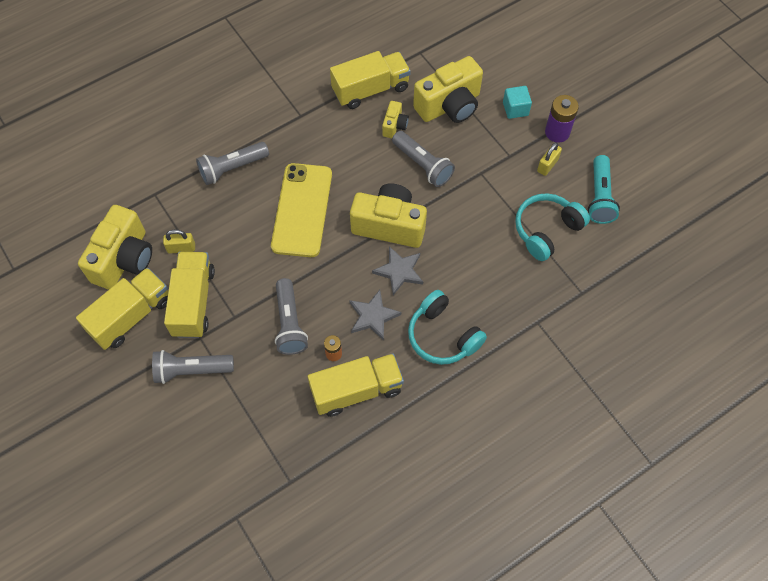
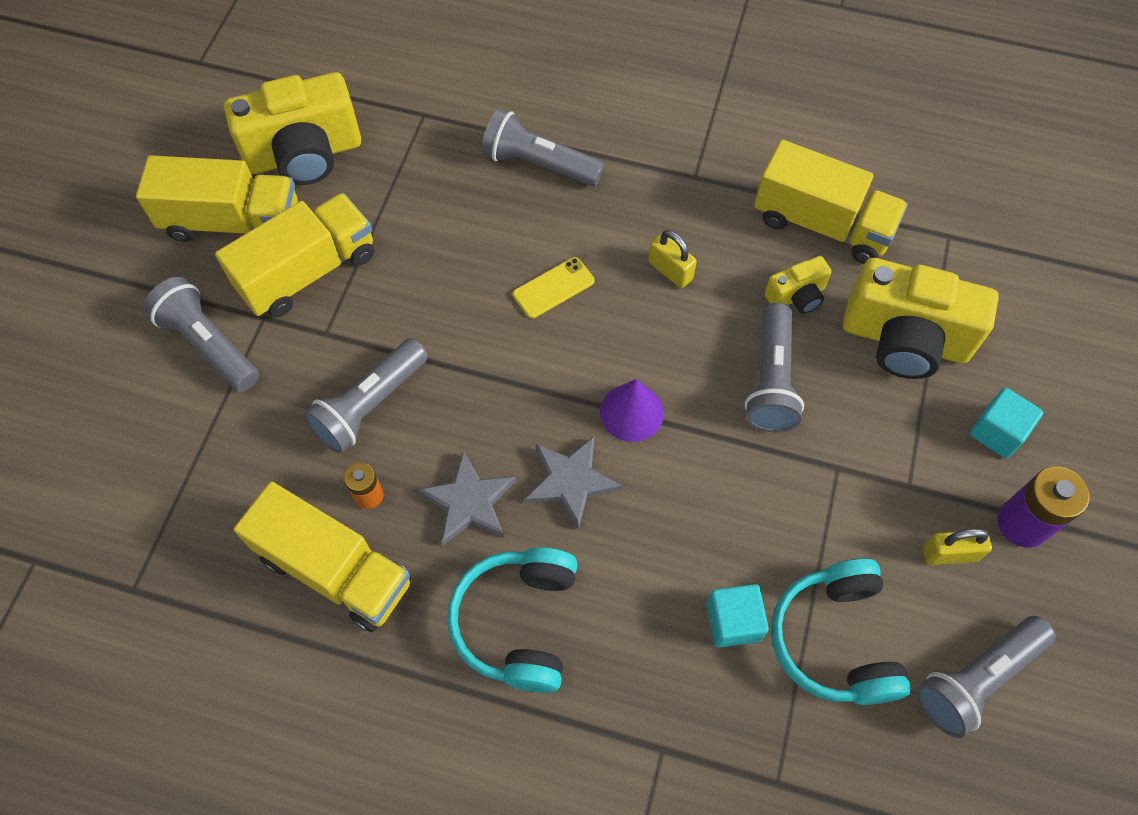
camera: 50 degrees right, 0 degrees up
(181, 248) = (373, 200): yellow padlock -> yellow padlock (670, 270)
(302, 210) = (553, 288): yellow phone -> yellow phone, size x0.44
(389, 225) = (631, 412): yellow camera -> purple cone
(509, 259) = (733, 622): none -> turquoise cube
(546, 230) = (834, 640): turquoise headphones -> turquoise headphones turned 105 degrees counterclockwise
(600, 197) = (976, 679): turquoise flashlight -> grey flashlight

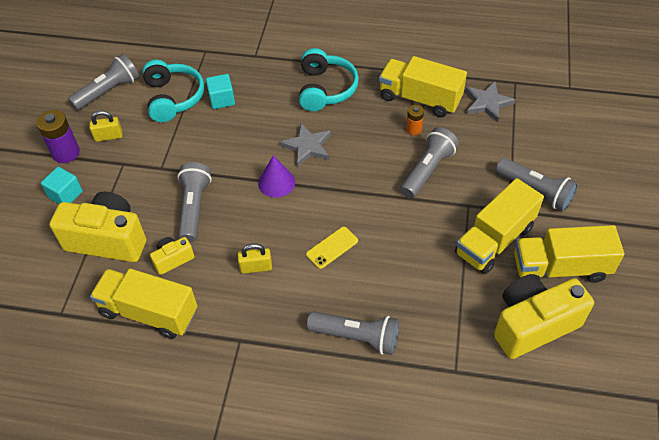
camera: 175 degrees right, 10 degrees down
(469, 502) = (360, 132): grey star -> grey star (487, 103)
(670, 270) = (256, 267): yellow padlock -> yellow padlock turned 45 degrees counterclockwise

